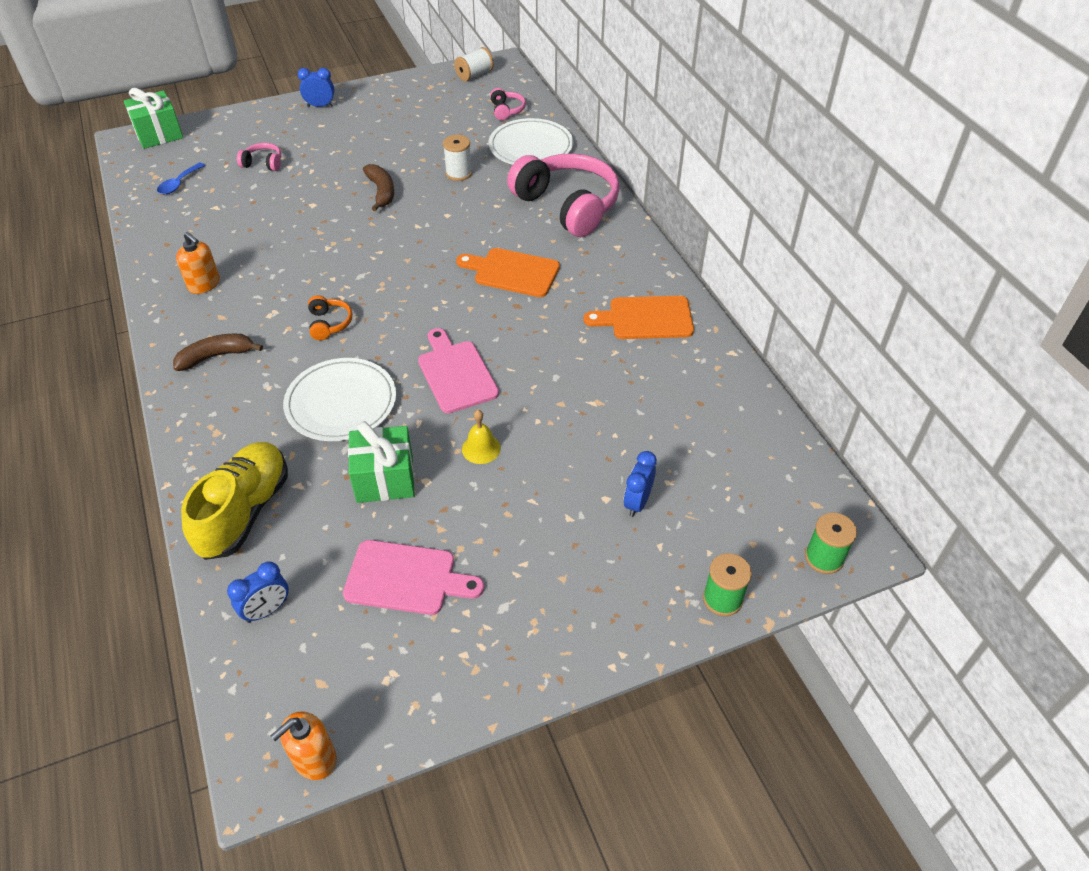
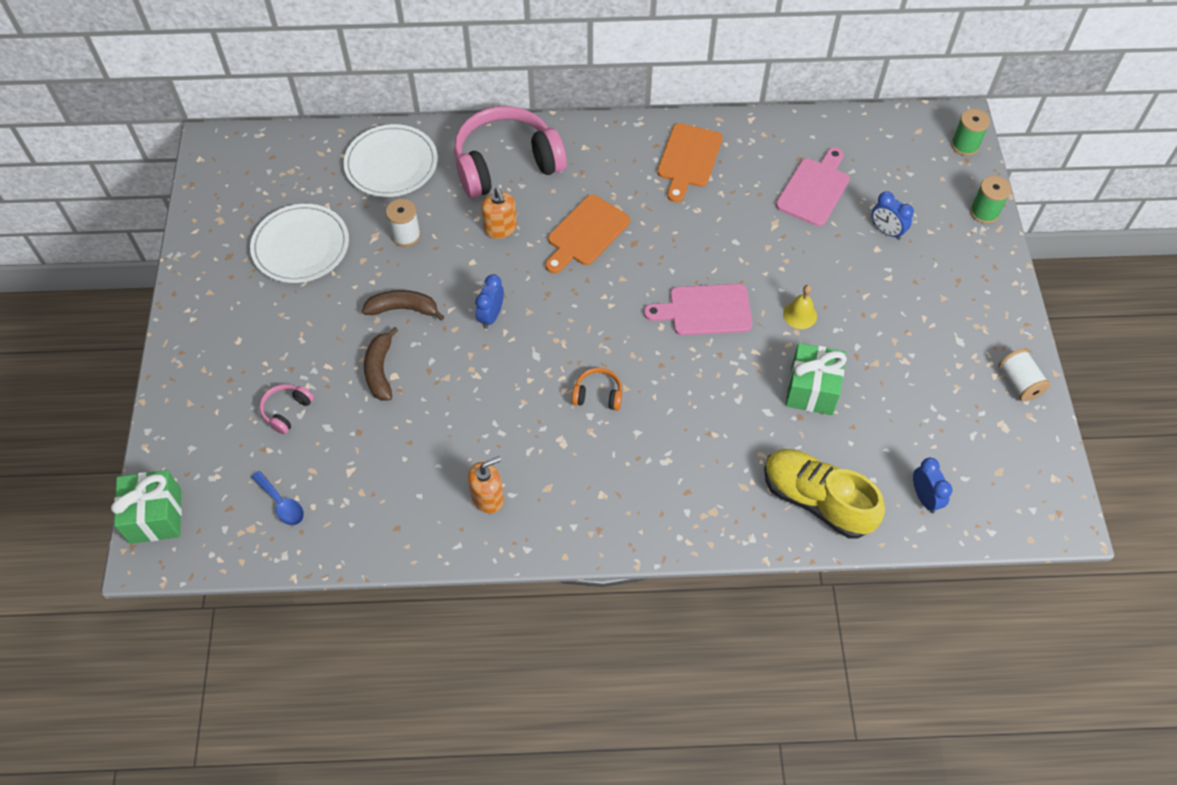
camera: 70 degrees left, 10 degrees up
(216, 356) = (607, 499): brown banana -> brown banana (380, 370)
(314, 758) = (1059, 486): orange soap dispenser -> orange soap dispenser (500, 228)
(320, 106) = (195, 334): blue clock -> blue clock (491, 316)
(341, 402) = (710, 405): white plate -> white plate (301, 246)
(406, 578) = (918, 397): pink cutting board -> pink cutting board (814, 189)
(474, 75) = (221, 174): white spool -> white spool (1019, 383)
(506, 110) = (312, 165): pink headphones -> none

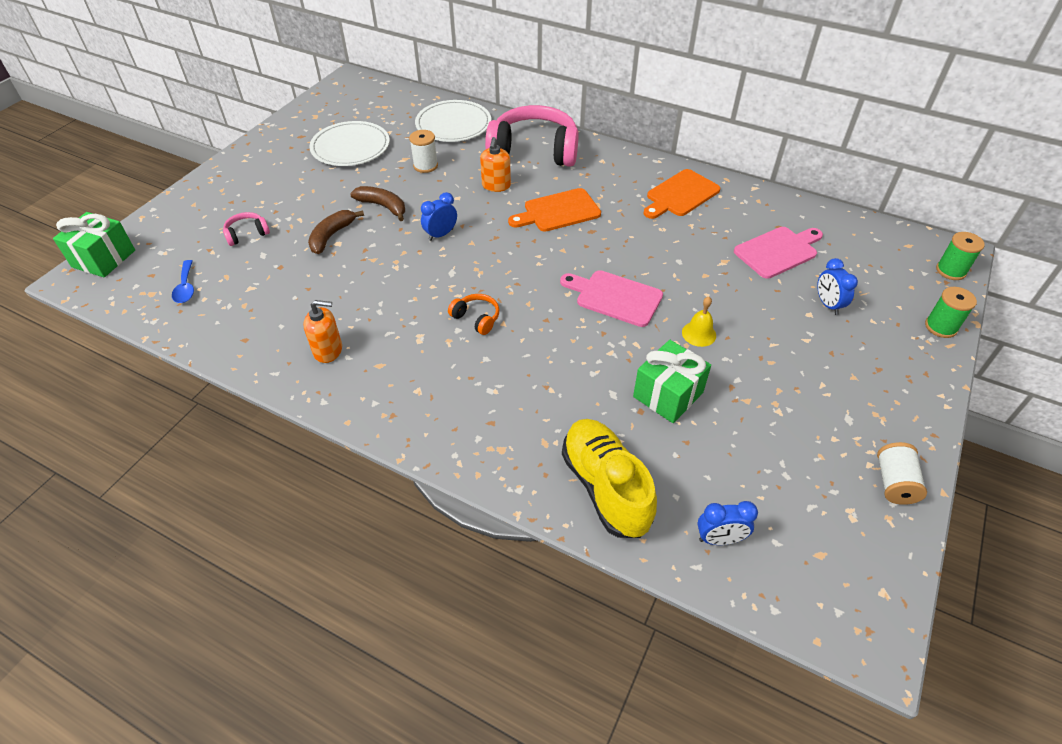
camera: 30 degrees right, 10 degrees down
(924, 498) = (719, 539): blue clock -> blue clock turned 75 degrees clockwise

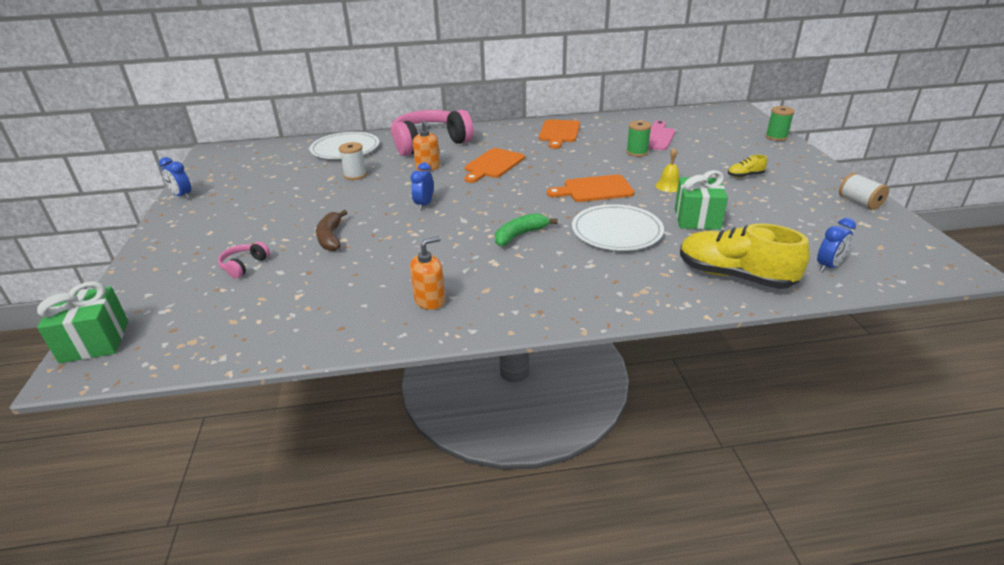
camera: 35 degrees left, 15 degrees down
(186, 287) = (227, 322): blue spoon -> none
(350, 147) = (272, 185): white plate -> white plate (617, 231)
(383, 206) = (352, 207): brown banana -> none
(476, 318) = (520, 235): orange headphones -> green banana
(615, 297) = (594, 189): pink cutting board -> orange cutting board
(808, 366) = (745, 175): none -> yellow shoe
(828, 304) = (712, 148): blue clock -> blue clock (182, 196)
(950, 271) = (745, 115): green spool -> green spool (637, 152)

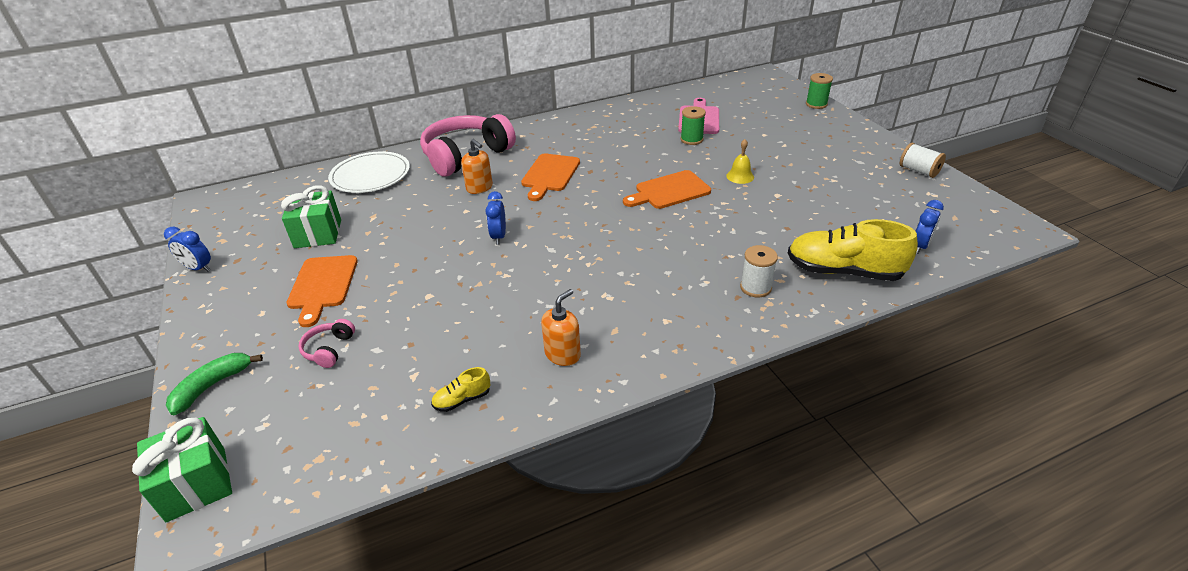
camera: 15 degrees left, 5 degrees up
(331, 238) = (413, 295): brown banana -> none
(355, 175) = (400, 209): white spool -> white spool (755, 287)
(520, 235) = (619, 258): green banana -> green banana (212, 386)
(559, 133) = (601, 124): orange cutting board -> orange cutting board (322, 285)
(617, 231) = (713, 238): white plate -> none
(697, 218) = (783, 211): green gift -> green gift (318, 234)
(745, 175) = (806, 154): yellow shoe -> yellow shoe (462, 400)

